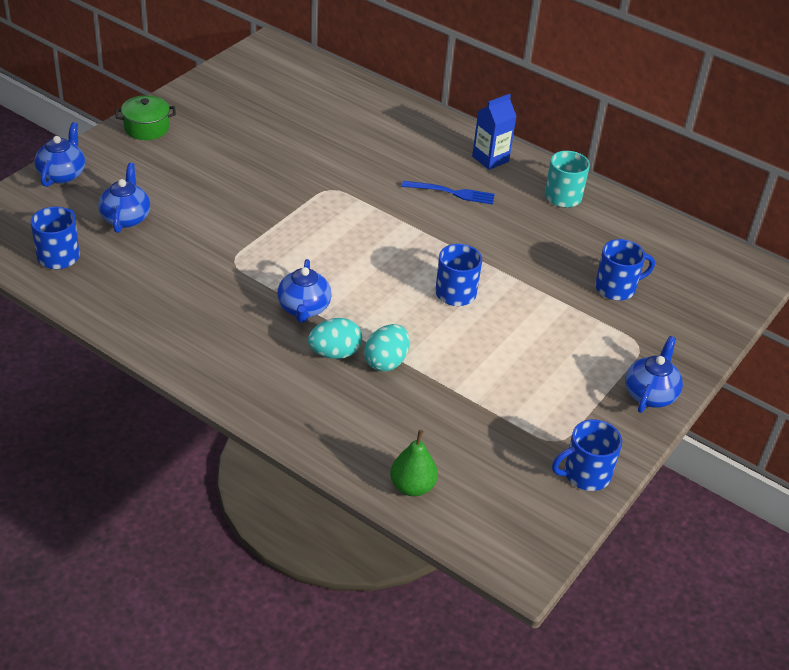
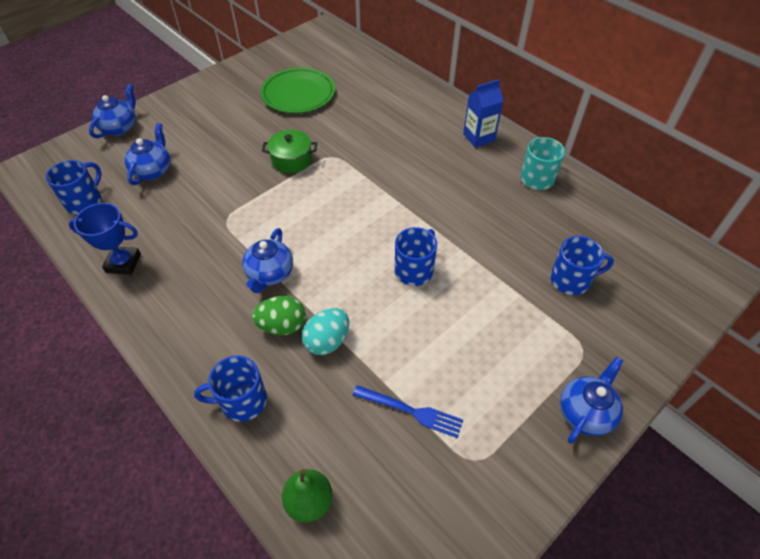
camera: 15 degrees right, 10 degrees up
(135, 312) = (123, 263): none -> blue trophy
(146, 128) = (202, 92): green pot -> green pot (291, 160)
(266, 124) = (298, 93): none -> green plate
(334, 353) = (282, 326): turquoise egg -> green egg
(452, 193) = (437, 167): blue fork -> blue fork (412, 411)
(585, 474) = (497, 511): blue mug -> blue mug (242, 401)

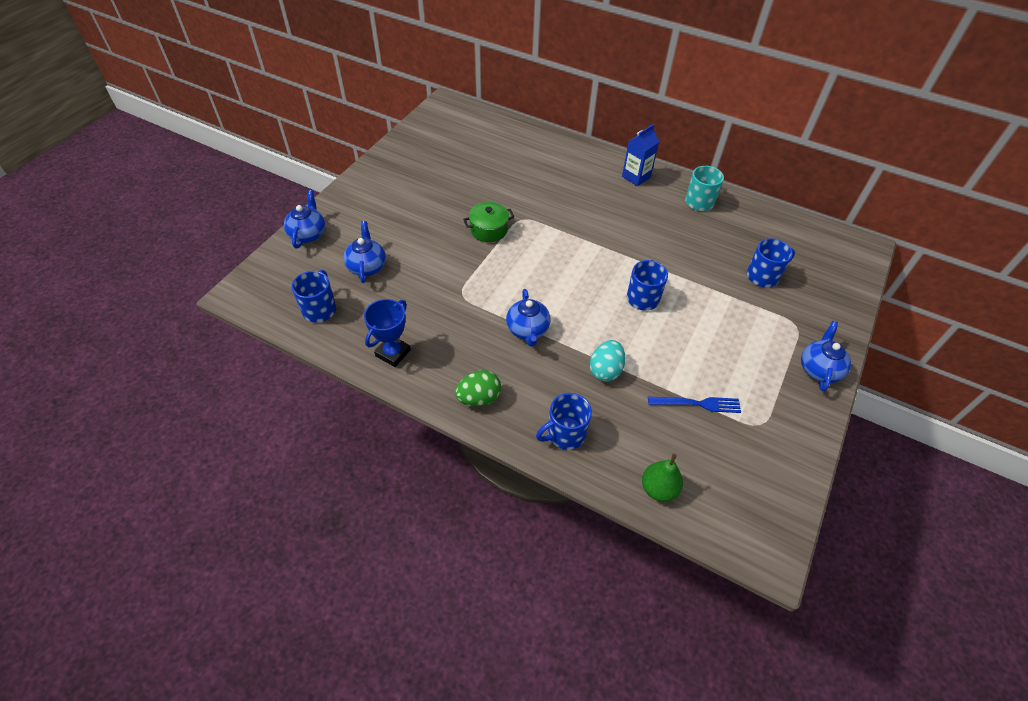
camera: 20 degrees left, 0 degrees up
(123, 263) = (393, 353): blue trophy -> blue trophy turned 45 degrees counterclockwise
(282, 326) = (562, 368): green egg -> green egg (479, 398)
(298, 93) = (459, 169): green plate -> none

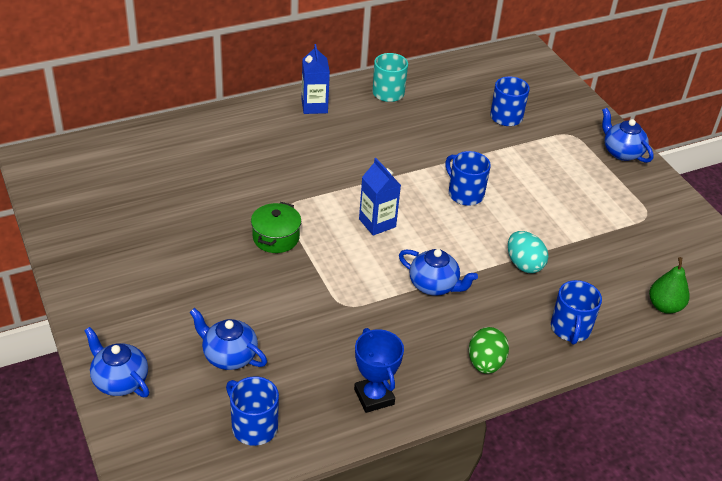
camera: 55 degrees left, 10 degrees down
(557, 268) = (377, 223): none -> blue carton
(698, 404) = (602, 234): blue fork -> none

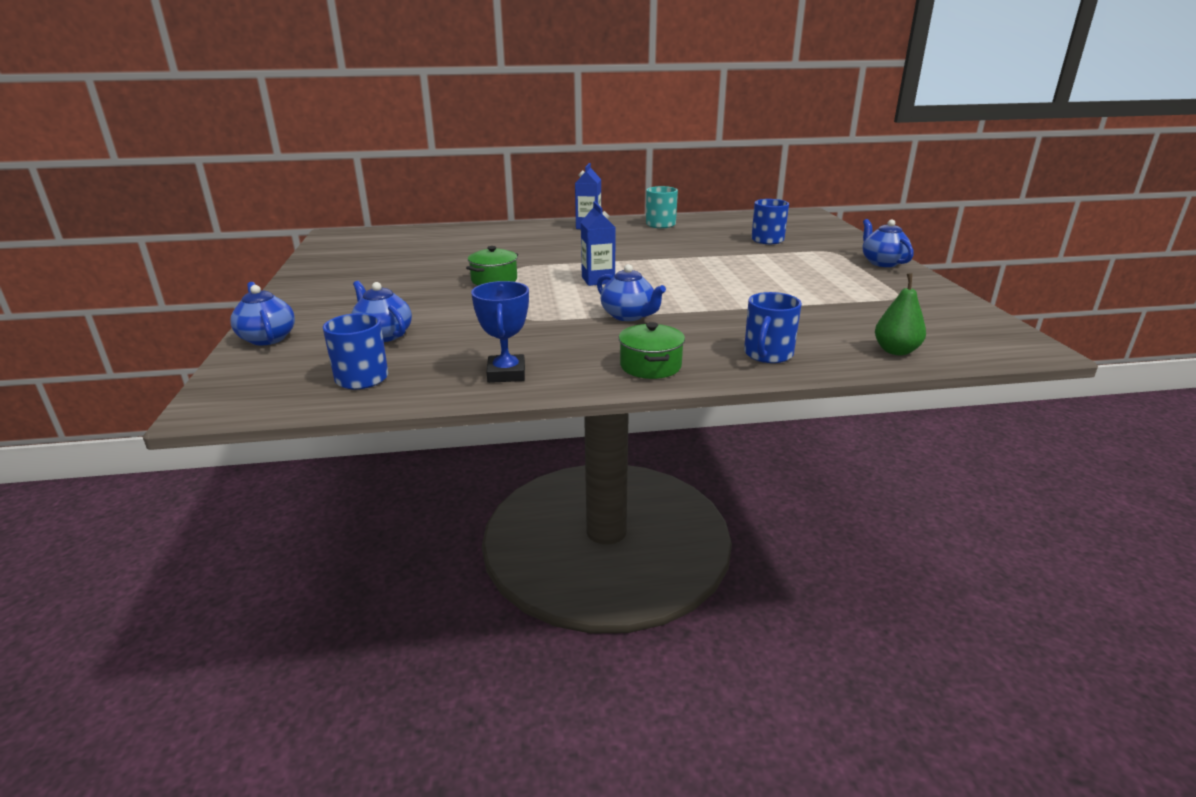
camera: 20 degrees right, 15 degrees down
(465, 194) = (699, 272): blue mug -> none
(485, 363) = (650, 366): green egg -> green pot
(524, 264) = (736, 312): turquoise egg -> none

